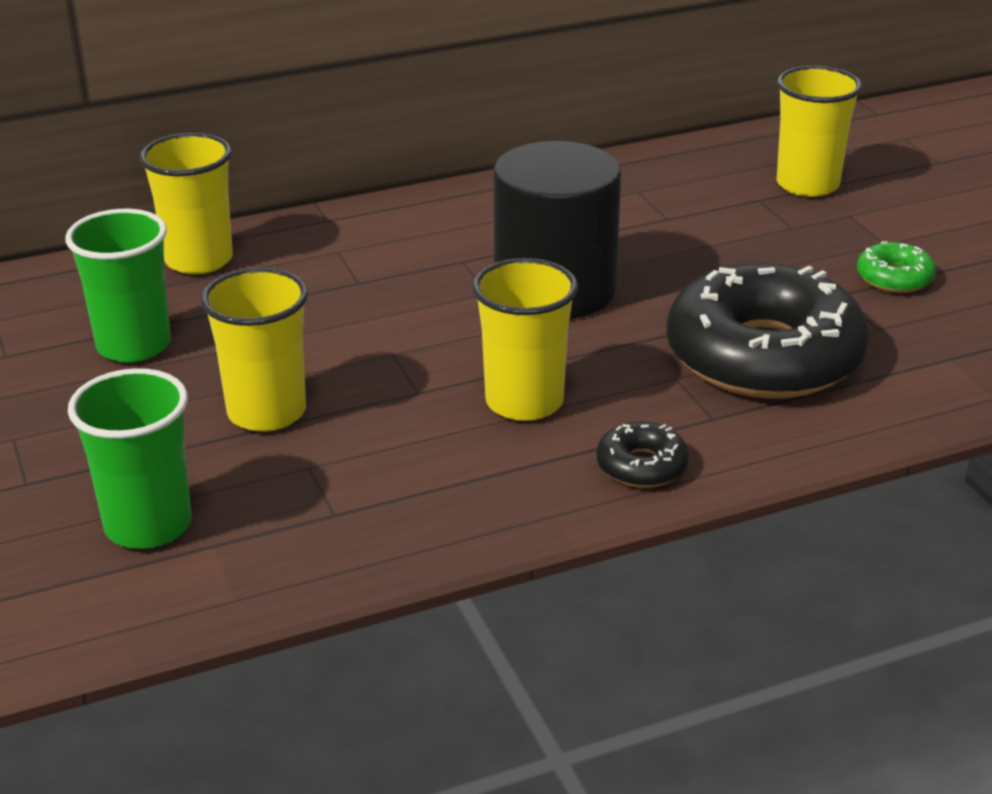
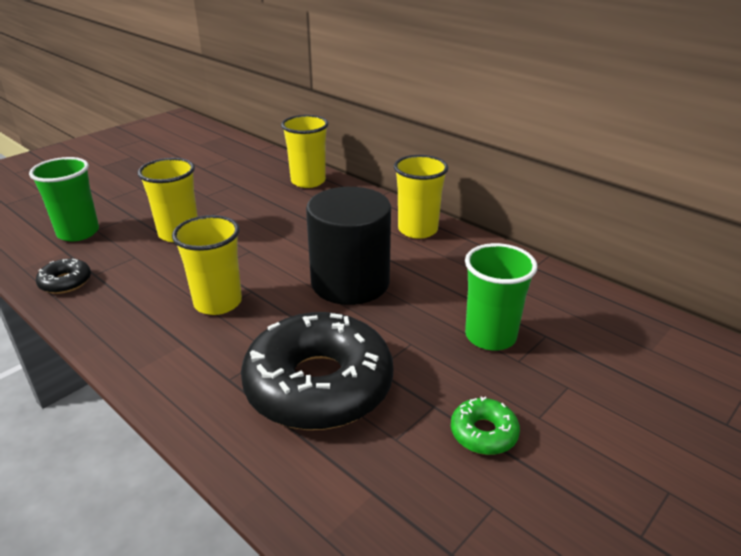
camera: 65 degrees right, 0 degrees up
(134, 346) = (223, 189): green cup -> green cup (490, 336)
(641, 466) = (162, 361): black donut -> black donut (65, 282)
(807, 185) = (594, 354): yellow cup -> yellow cup (417, 230)

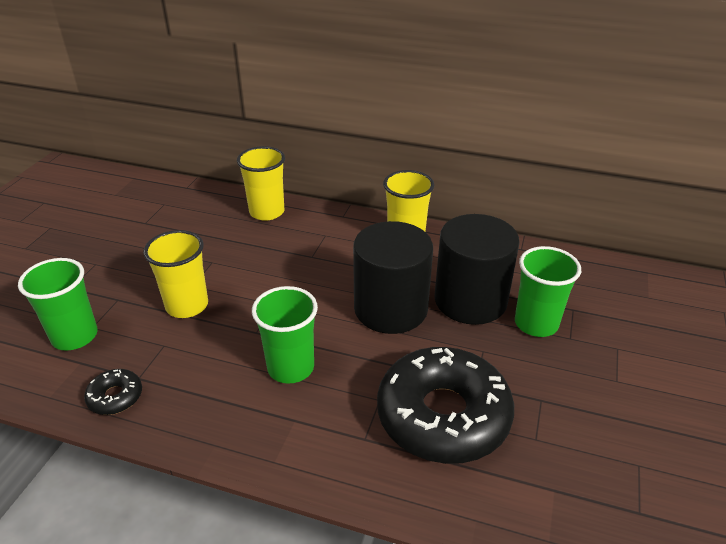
camera: 25 degrees left, 5 degrees up
(218, 302) = (290, 367): yellow cup -> green cup
(437, 297) = (470, 300): none -> black cylinder
(483, 433) = (591, 409): green donut -> none

